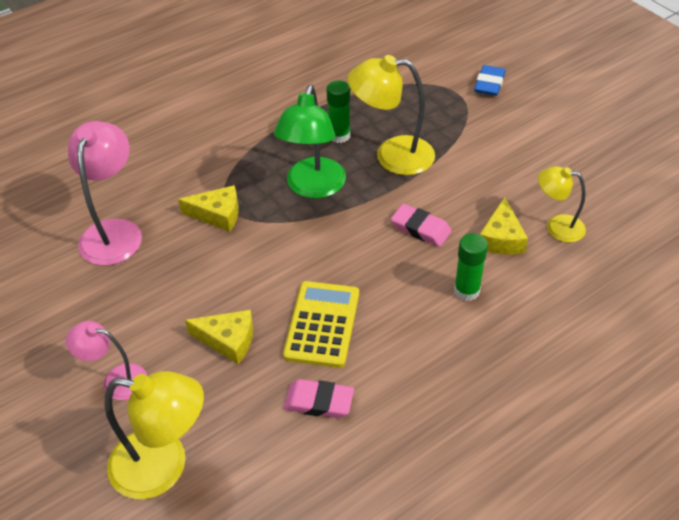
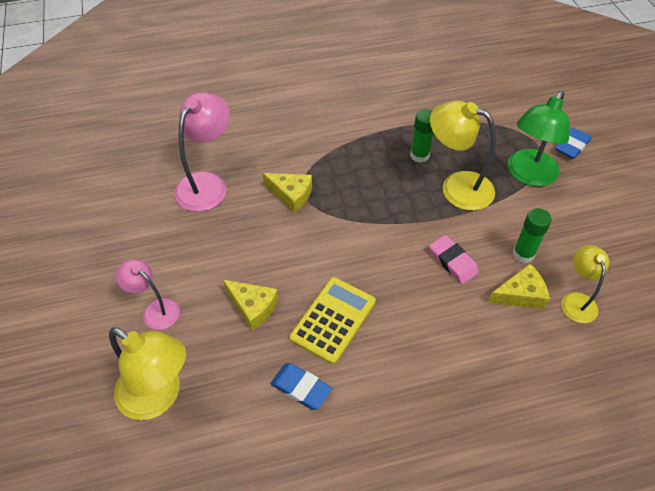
camera: 20 degrees right, 5 degrees up
(313, 187) = (378, 195): green lamp -> green lamp (528, 175)
(319, 402) = (301, 388): pink eraser -> blue eraser
(466, 291) = (468, 333): green glue stick -> green glue stick (523, 254)
(501, 238) = (520, 294): yellow cheese -> yellow cheese turned 135 degrees counterclockwise
(557, 226) = (577, 300): yellow lamp -> yellow lamp turned 45 degrees clockwise

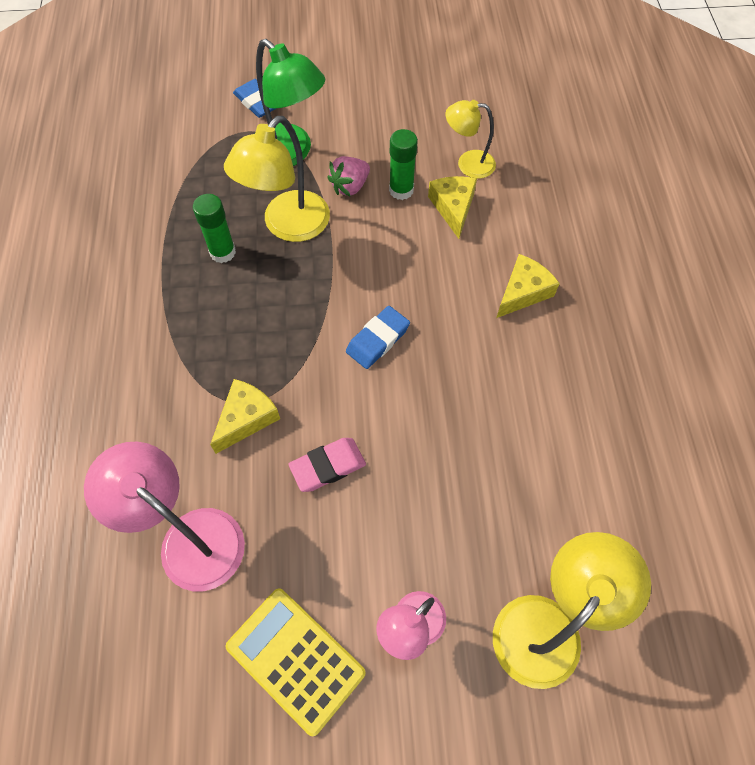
camera: 80 degrees left, 10 degrees up
(253, 307) = (427, 490): yellow cheese -> yellow cheese (523, 292)
(301, 388) = (548, 447): blue eraser -> blue eraser (378, 340)
(333, 320) = (460, 398): yellow calculator -> yellow calculator (295, 659)
(453, 262) = (399, 257): pink eraser -> pink eraser (328, 466)
(512, 219) = (350, 186): none -> pink strawberry

